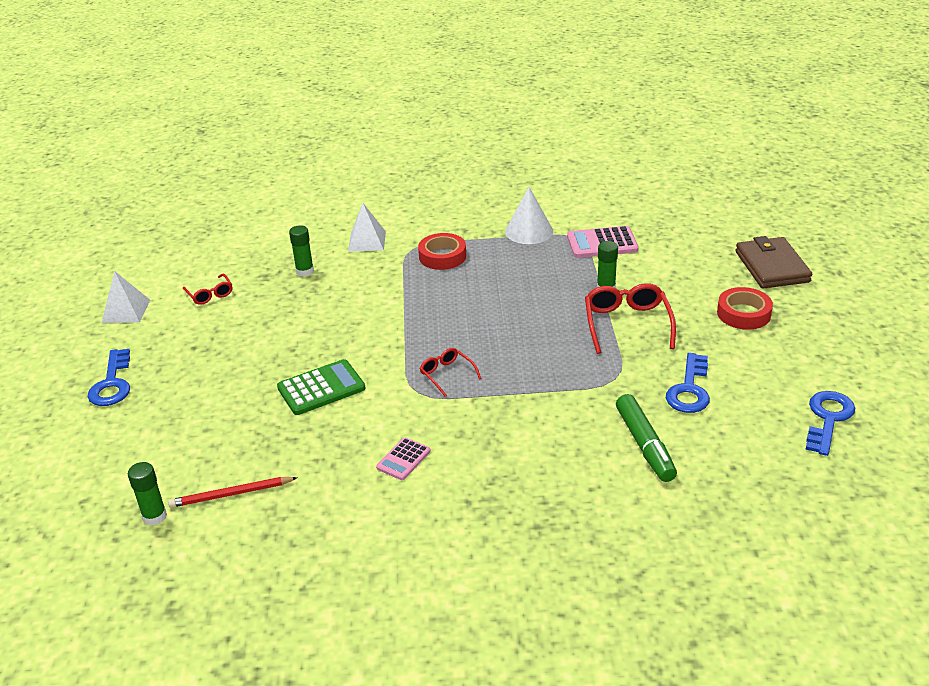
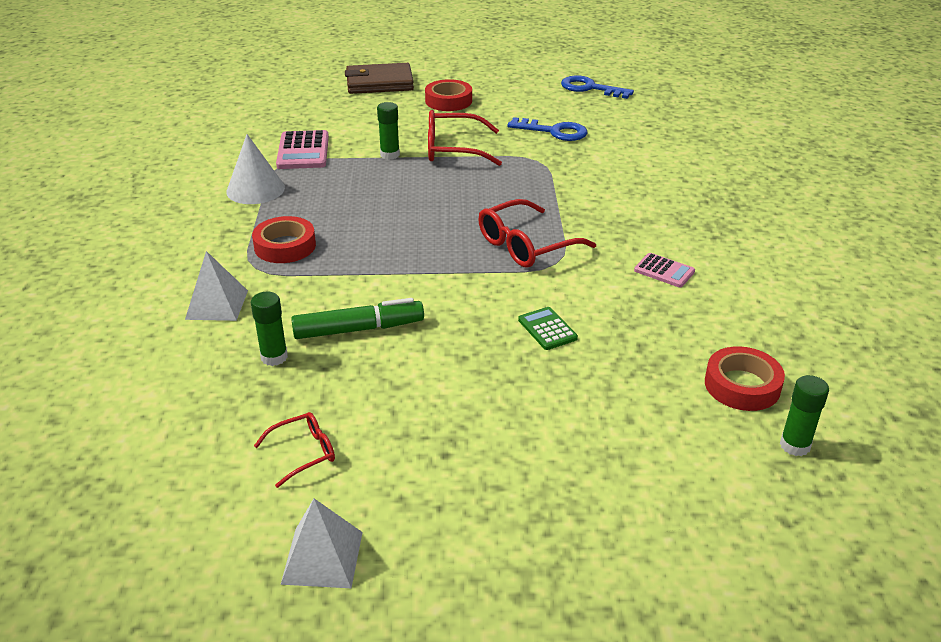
camera: 90 degrees left, 0 degrees up
(112, 384) = (530, 538): blue key -> none
(231, 494) = (742, 385): red pencil -> red tape
(321, 388) = (547, 329): green calculator -> green calculator, size x0.60
(447, 375) = (526, 245): red glasses -> red glasses, size x1.78
(644, 445) = (628, 155): green marker -> green marker (359, 329)

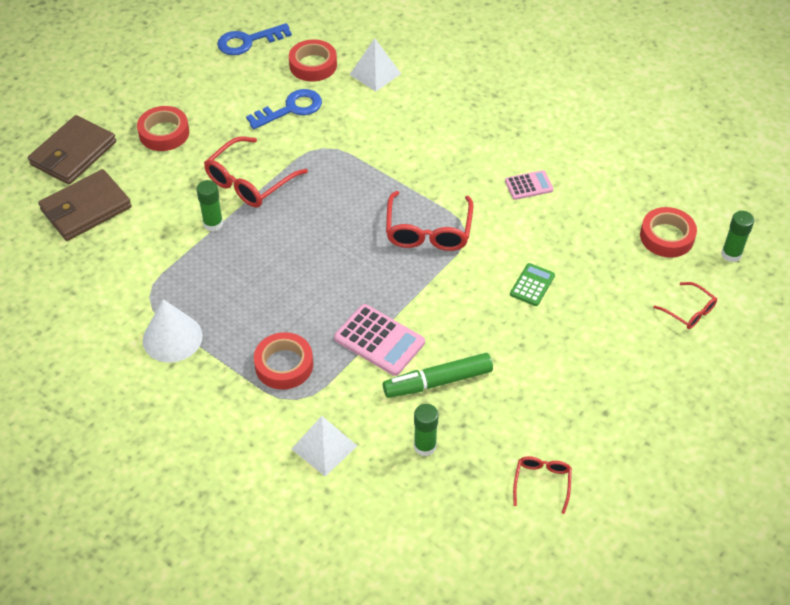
camera: 50 degrees left, 15 degrees up
(303, 151) = (141, 273): pink calculator -> pink calculator (379, 340)
(322, 557) = (642, 522): white pyramid -> white pyramid (375, 74)
(336, 108) = (86, 208): none -> brown wallet
(359, 329) = (437, 381): green marker -> green marker turned 135 degrees counterclockwise
(547, 329) = (532, 285): green calculator -> green calculator turned 105 degrees clockwise
(614, 119) = (313, 65): none -> red tape
(665, 451) = (689, 311): none -> red glasses

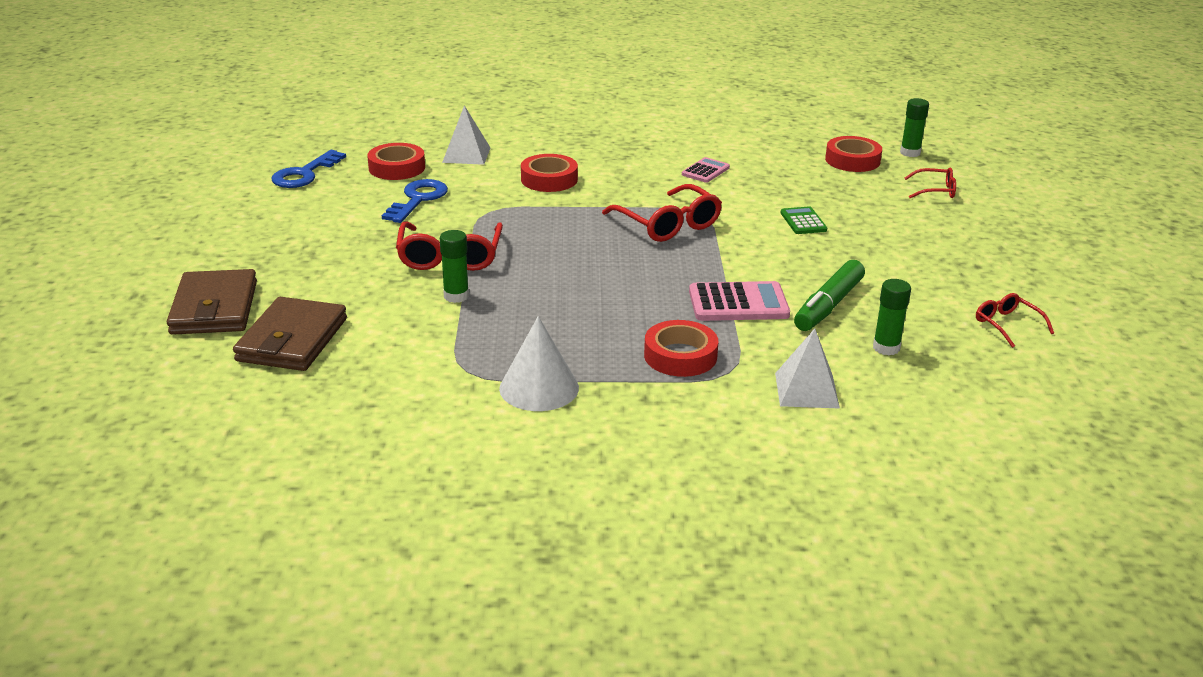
camera: 40 degrees left, 20 degrees down
(164, 133) = (304, 258): red tape -> red tape (549, 179)

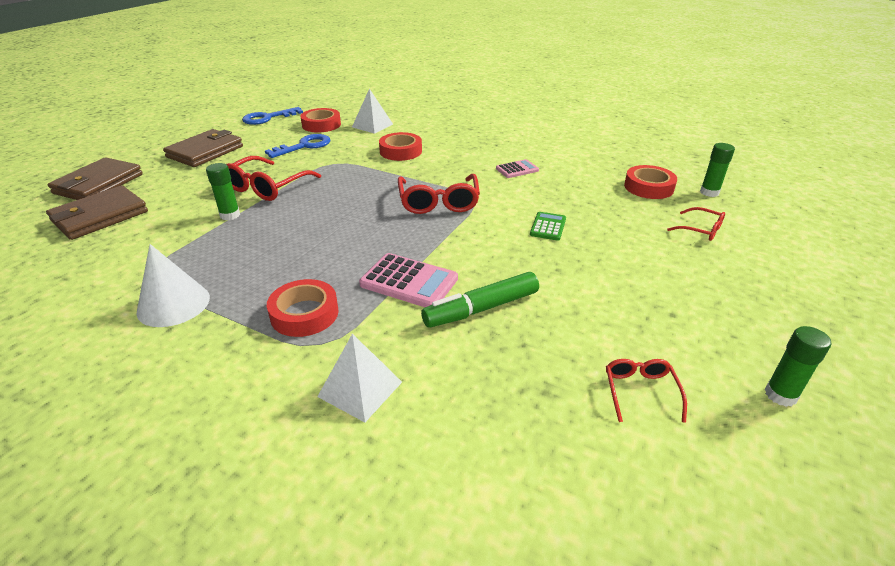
camera: 30 degrees right, 5 degrees up
(293, 236) = (205, 152): none -> brown wallet
(886, 348) = (485, 371): green glue stick -> green glue stick (780, 395)

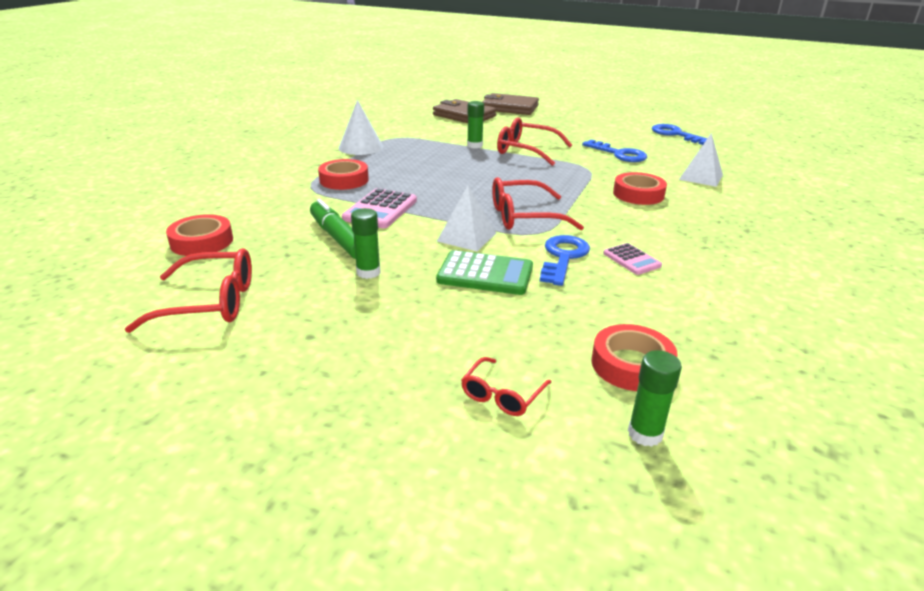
camera: 85 degrees right, 5 degrees down
(205, 152) = (581, 125): brown wallet -> none
(321, 125) = (679, 155): red tape -> red tape (202, 242)
(360, 389) = (261, 201): white pyramid -> white pyramid (466, 237)
(515, 193) = (563, 257): none -> blue key
(548, 227) = (485, 274): green calculator -> green calculator, size x1.66
(640, 392) = (210, 303): red glasses -> red glasses, size x1.78
(780, 395) = (166, 383): green glue stick -> green glue stick (368, 272)

